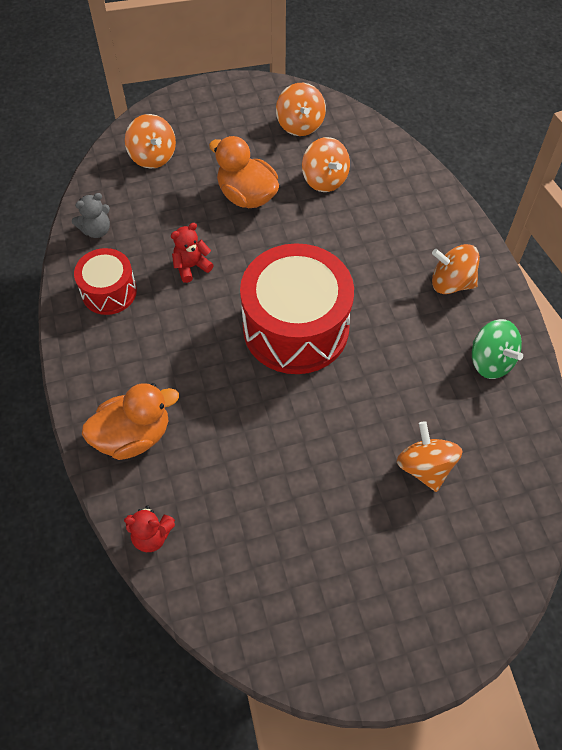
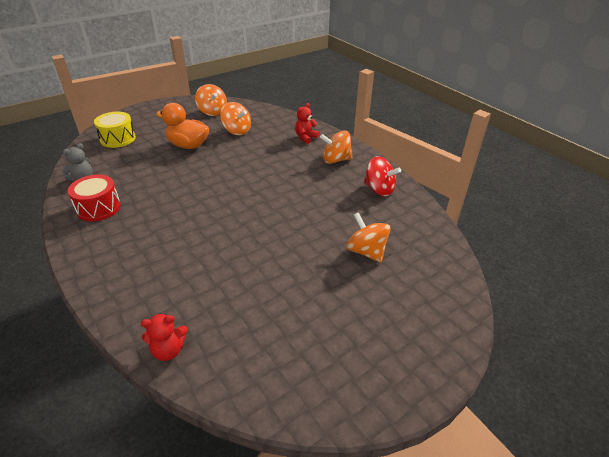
camera: 20 degrees left, 20 degrees down
(133, 436) = (136, 286): orange duck -> none
(153, 156) = (118, 139): orange spinning top -> yellow drum
(191, 266) = (159, 184): red teddy bear -> red teddy bear (305, 137)
(296, 328) = (244, 199): red drum -> none
(491, 361) = (379, 189): green spinning top -> red spinning top

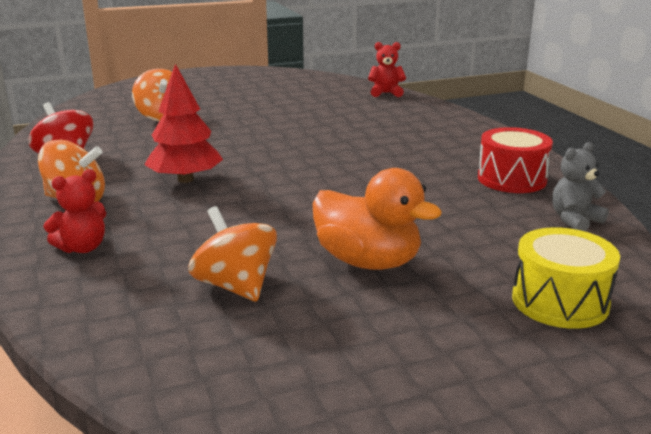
camera: 165 degrees left, 15 degrees down
(212, 112) = (283, 368): orange spinning top -> none
(293, 181) = (185, 179): none -> red tree

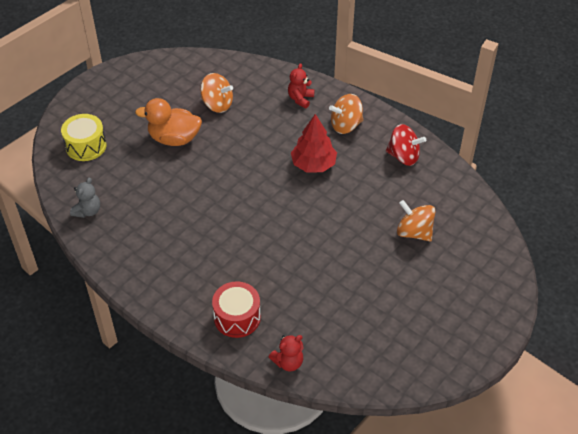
camera: 150 degrees right, 25 degrees up
(511, 179) = (132, 243): red drum -> red drum (237, 317)

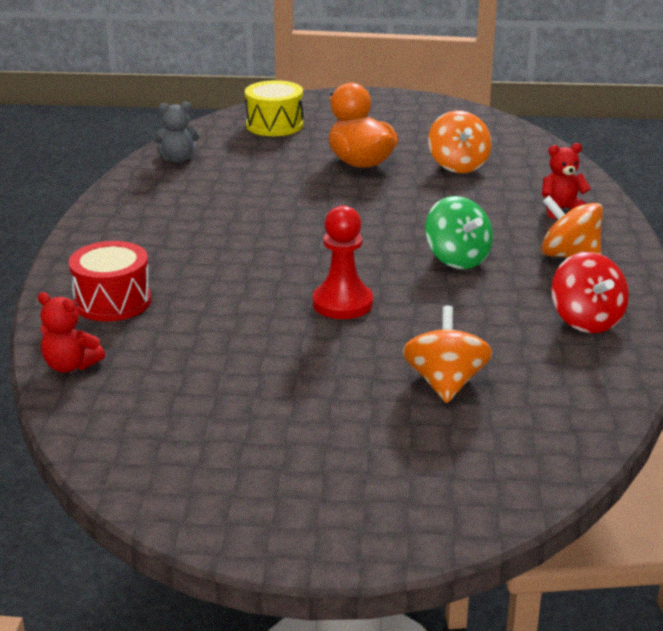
camera: 55 degrees right, 20 degrees down
(313, 164) = (457, 259): red tree -> green spinning top
(318, 229) = (342, 303): none -> red pawn

